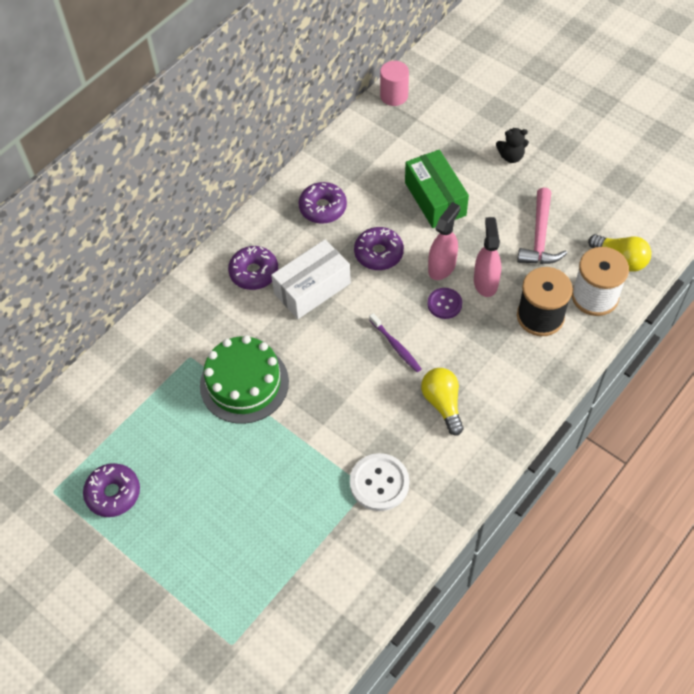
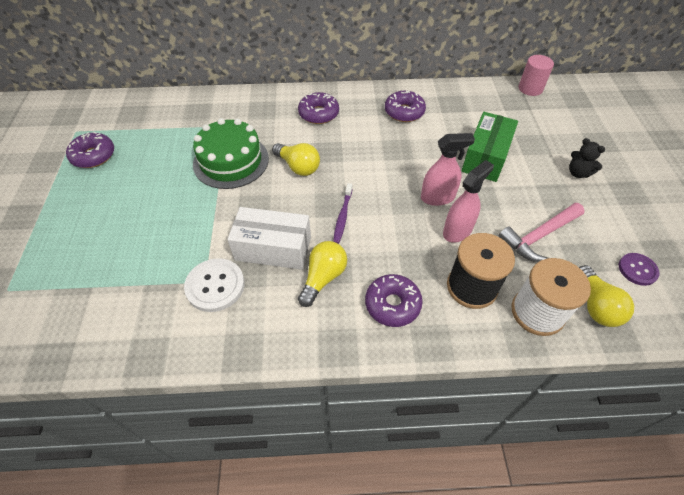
camera: 45 degrees right, 5 degrees down
(306, 337) = (298, 167): none -> yellow light bulb
(312, 288) = (338, 146): white box -> white box (273, 248)
(378, 253) = (405, 158): purple donut -> purple donut (392, 304)
(444, 304) = (409, 220): purple button -> purple button (637, 270)

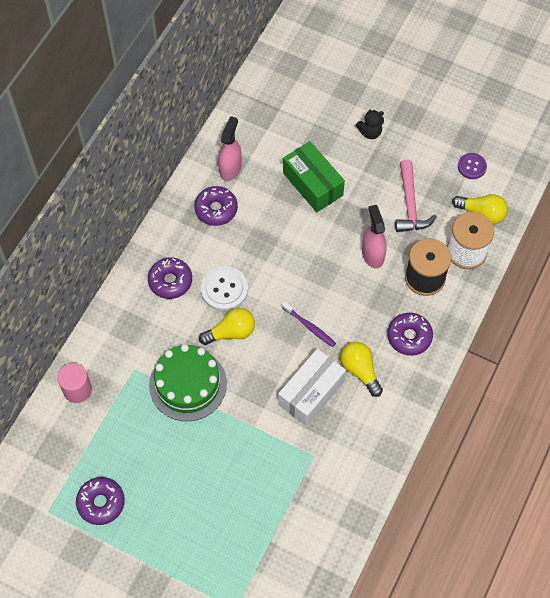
camera: 60 degrees left, 10 degrees up
(215, 286) = (323, 449): white button -> white button (224, 289)
(438, 197) = (332, 247): pink spray bottle -> pink spray bottle (230, 168)
(530, 88) = (254, 89): pink cylinder -> pink cylinder (77, 389)

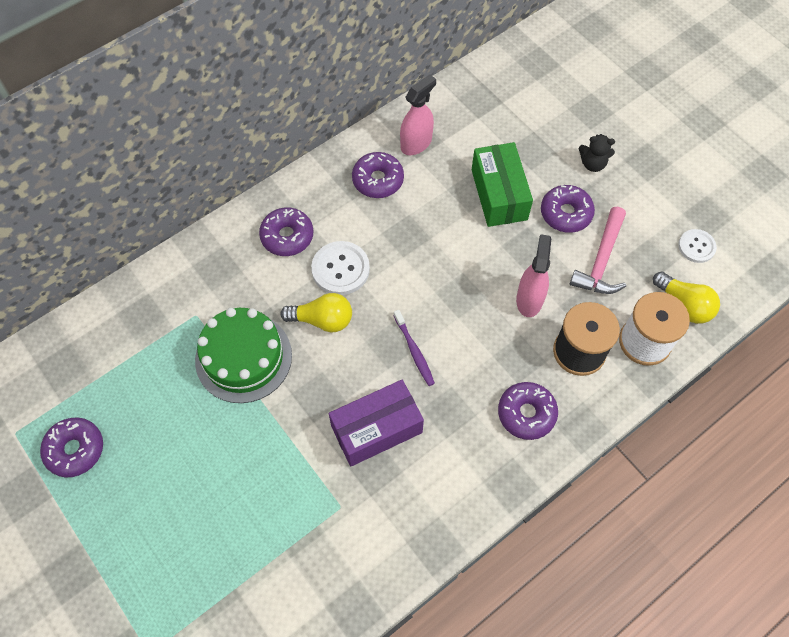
camera: 25 degrees right, 0 degrees up
(77, 389) = (124, 311): pink cylinder -> none
(311, 393) = (376, 429): white box -> purple box
(360, 370) = (447, 428): yellow light bulb -> none
(368, 179) = (566, 213): none -> purple donut
(472, 166) = (696, 246): purple button -> white button

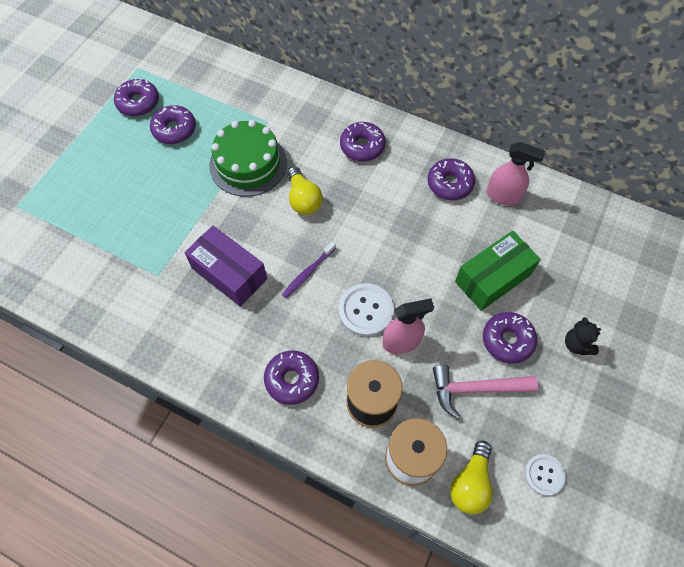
camera: 65 degrees right, 0 degrees up
(145, 421) = (174, 130): none -> purple donut
(340, 269) = (353, 192): white button -> white button (366, 310)

